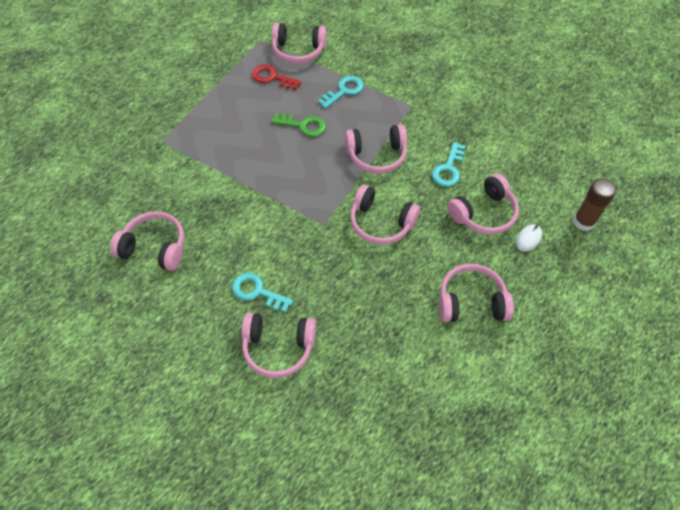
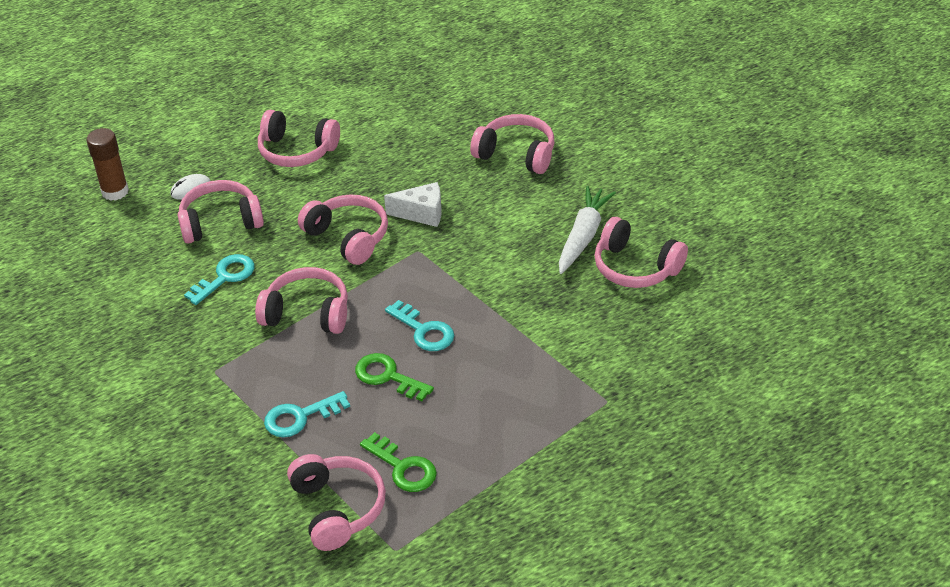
camera: 160 degrees left, 15 degrees down
(200, 267) = (583, 236): none -> white carrot
(257, 292) = (523, 202): turquoise key -> turquoise key (424, 331)
(272, 77) = (403, 467): red key -> green key
(298, 51) = (338, 508): pink headphones -> pink headphones turned 45 degrees clockwise
(335, 259) = (422, 214): none -> white cheese

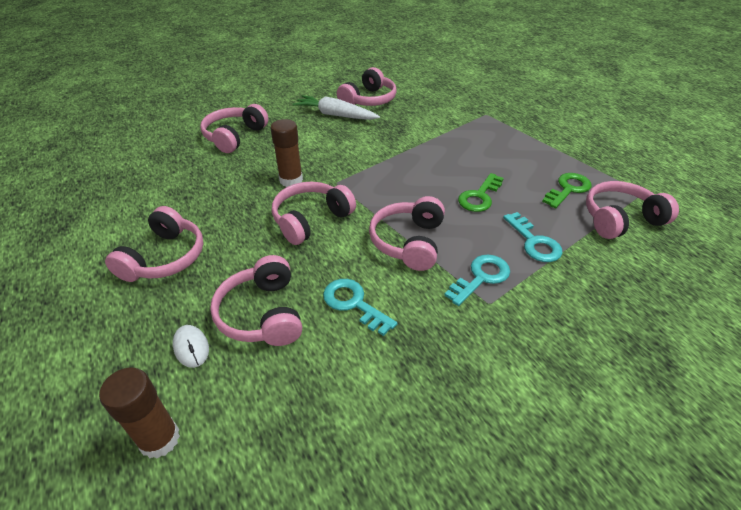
camera: 90 degrees left, 0 degrees up
(422, 214) = (291, 180): white cheese -> brown glue stick
(424, 331) = (428, 180): turquoise key -> turquoise key (481, 277)

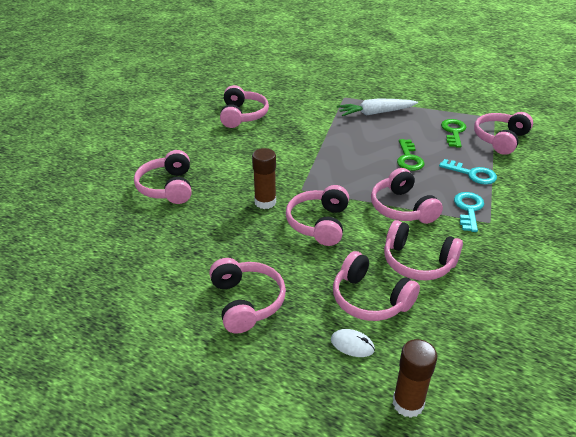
camera: 35 degrees left, 5 degrees down
(335, 115) = (231, 137): white carrot -> white carrot (375, 113)
(354, 303) = (417, 262): turquoise key -> pink headphones

